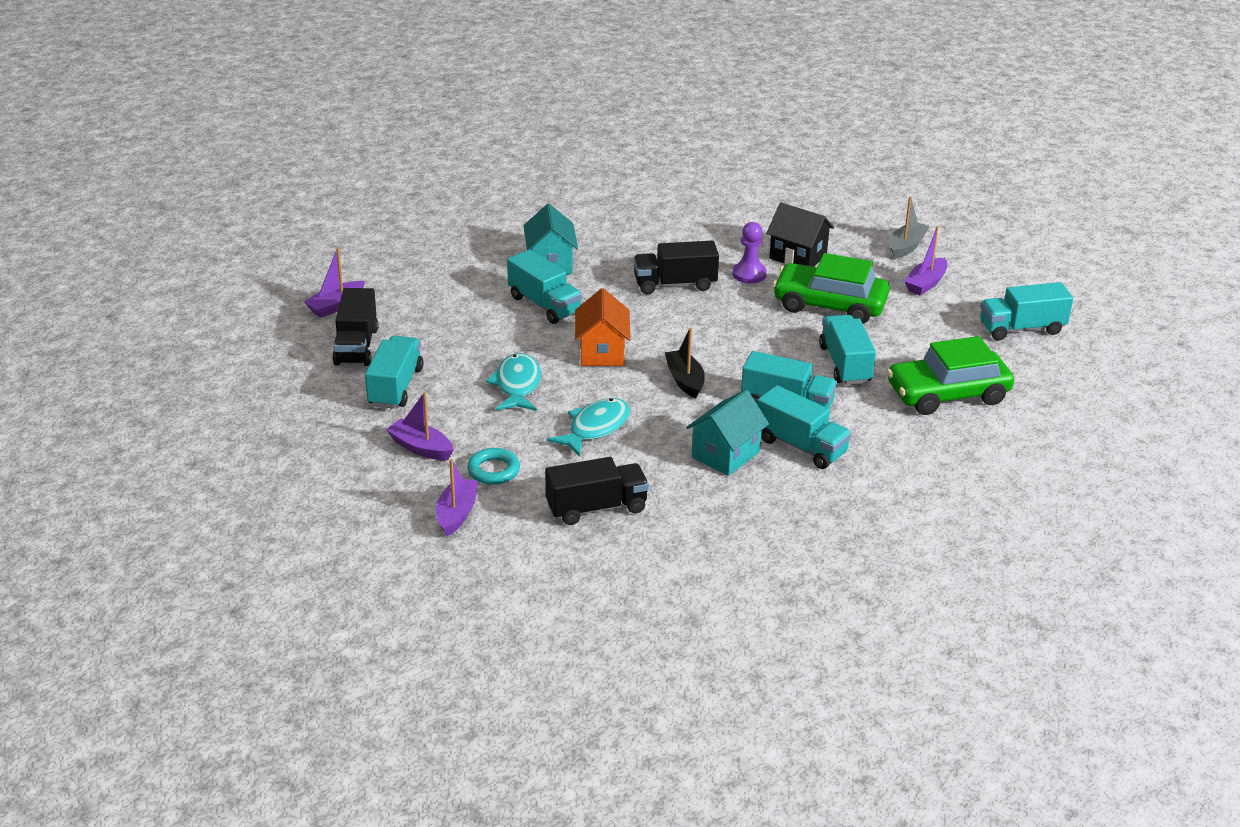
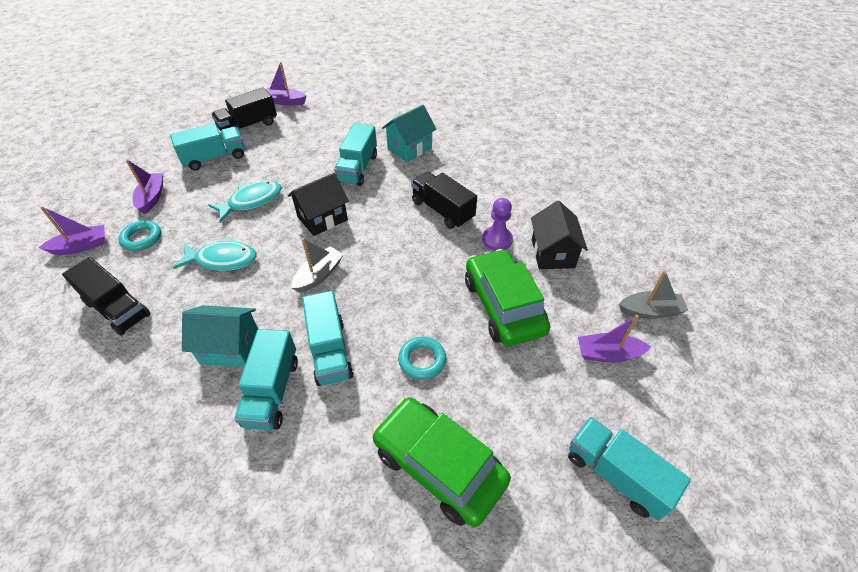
camera: 55 degrees right, 15 degrees up
(602, 352) = (322, 218): orange house -> black house
(685, 380) = (319, 275): black boat -> grey boat
(845, 364) = (422, 360): turquoise truck -> turquoise ring

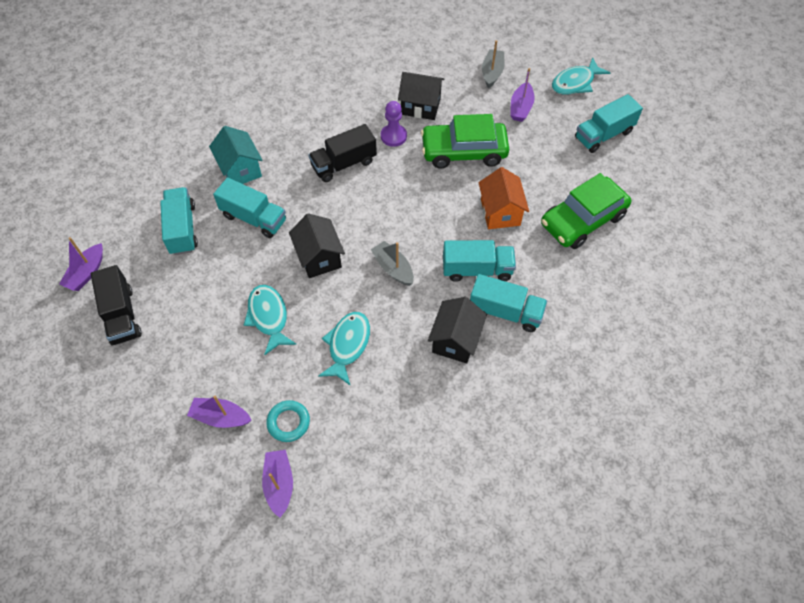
camera: 75 degrees left, 10 degrees up
(117, 309) = (384, 436): black truck -> none
(214, 158) = (172, 352): turquoise truck -> turquoise truck (182, 229)
(230, 347) = (455, 340): turquoise house -> black house
(422, 360) = (500, 212): turquoise ring -> orange house
(699, 417) = (575, 83): none -> turquoise fish

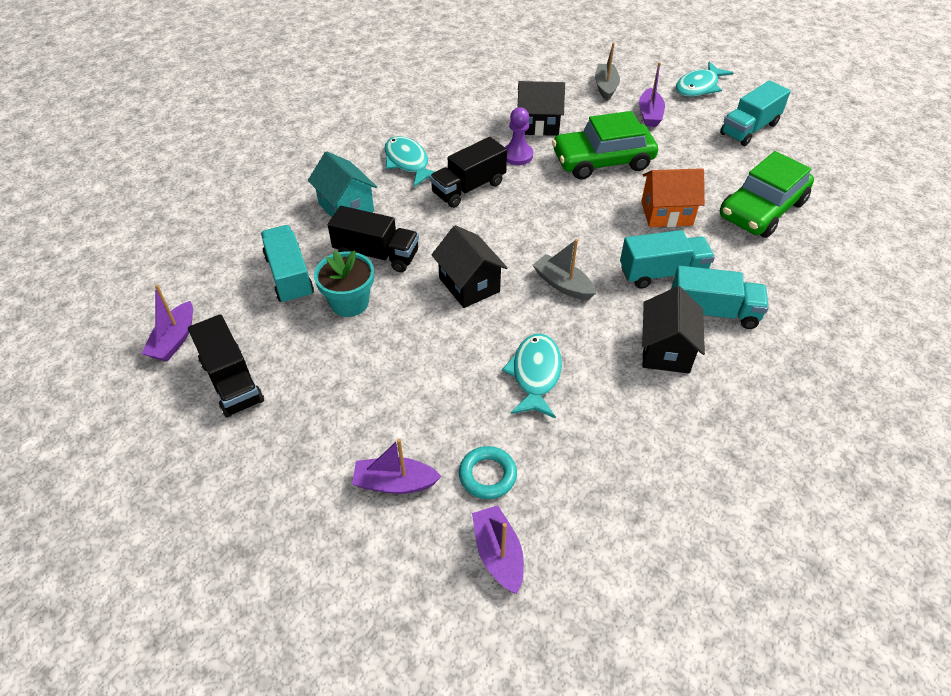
camera: 10 degrees left, 10 degrees down
(223, 260) = (349, 302): none -> turquoise flower pot
(254, 218) = (376, 254): turquoise truck -> black truck
(269, 317) = (425, 357): turquoise fish -> turquoise fish (408, 162)
(500, 212) = (666, 213): orange house -> orange house turned 75 degrees counterclockwise

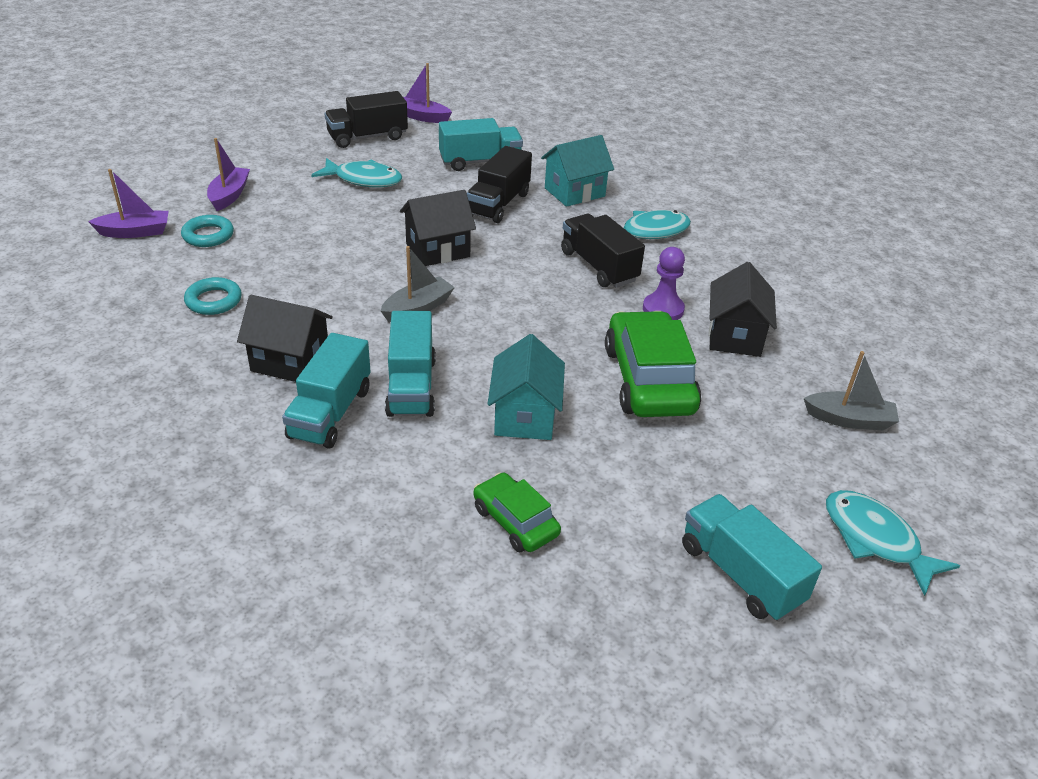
camera: 95 degrees right, 10 degrees down
(349, 302) = (436, 187): turquoise flower pot -> none
(535, 374) = (301, 273): turquoise fish -> turquoise fish (363, 180)
(602, 431) = (214, 301): none -> turquoise ring
(649, 114) = (773, 453): purple boat -> none
(666, 213) = (525, 416): orange house -> turquoise house
(762, 209) = (515, 521): green car -> green car, size x0.56

